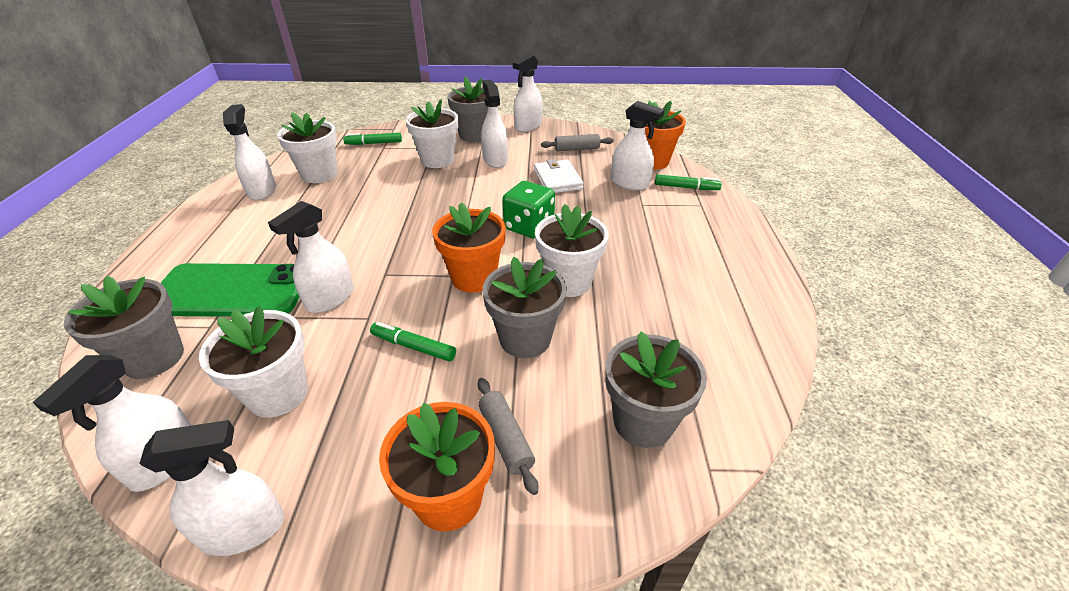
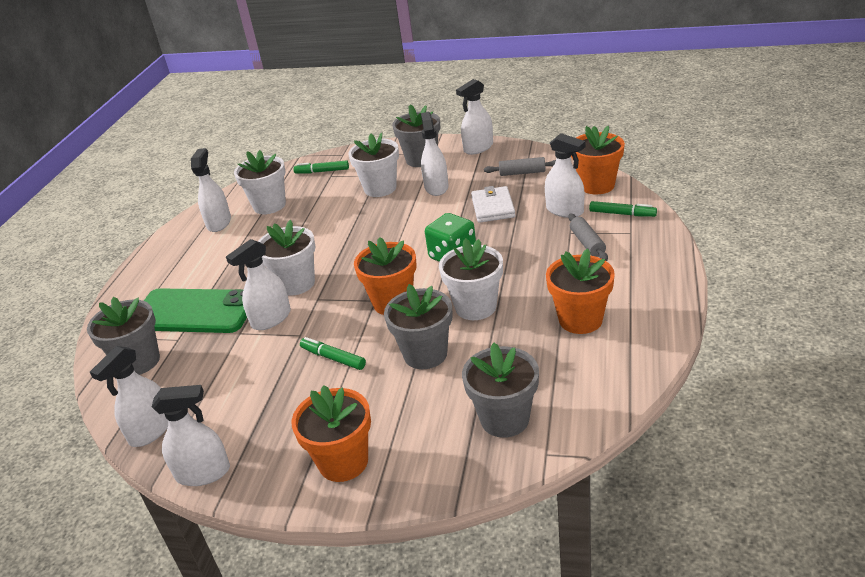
camera: 15 degrees right, 5 degrees down
(278, 394) = (228, 389): white flower pot -> white flower pot (296, 284)
(506, 438) = (393, 426): grey rolling pin -> grey rolling pin (587, 243)
(686, 295) = (580, 320): none -> orange flower pot

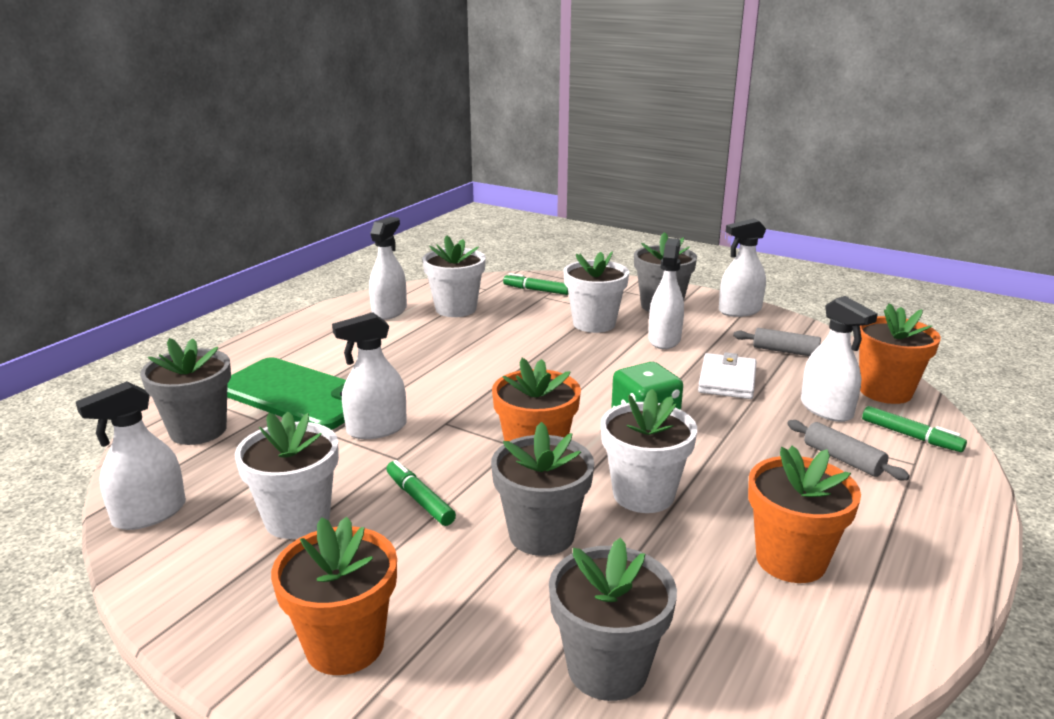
camera: 15 degrees right, 10 degrees down
(203, 473) = (165, 591): white spray bottle -> none
(296, 284) = (431, 398): white flower pot -> white flower pot (297, 518)
(587, 243) = (843, 459): grey rolling pin -> grey rolling pin turned 45 degrees counterclockwise

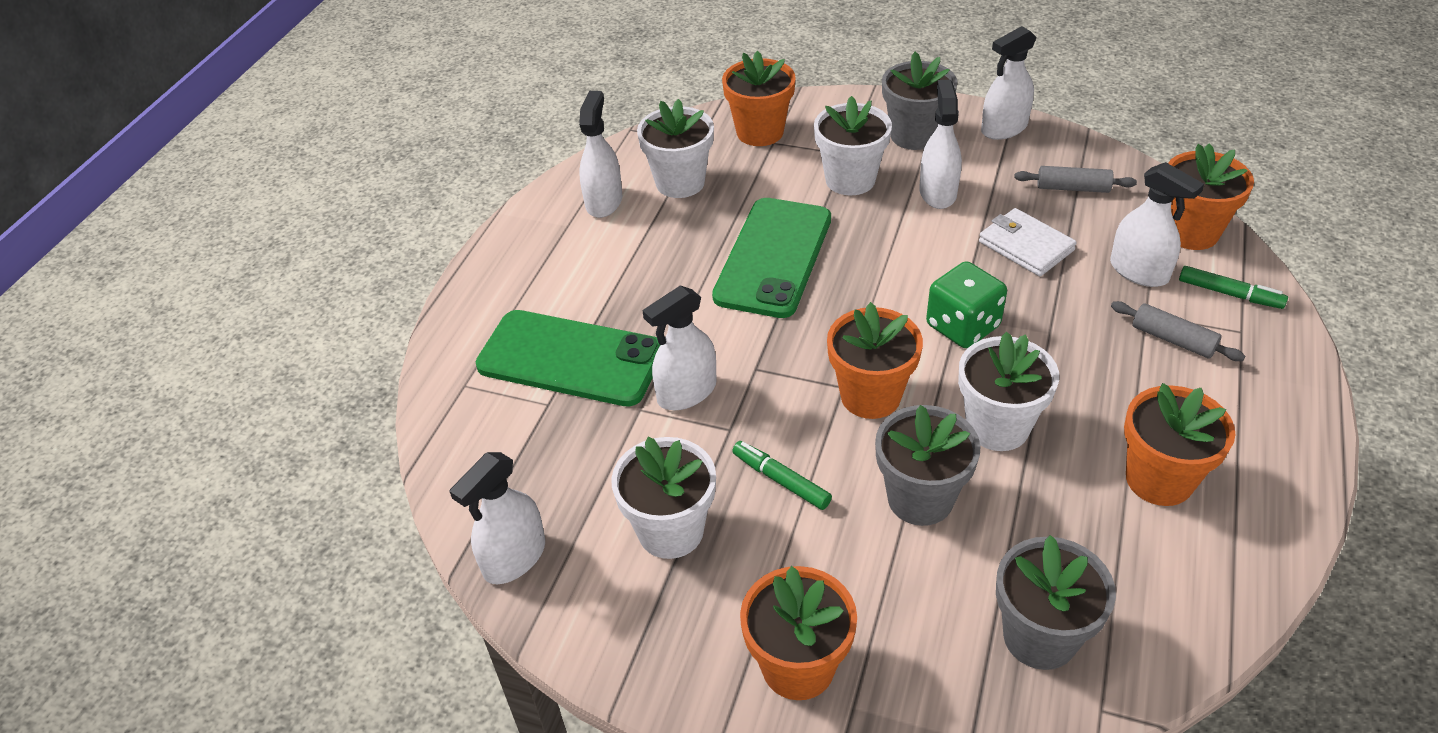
camera: 10 degrees left, 20 degrees up
(198, 430) = (492, 433): grey flower pot -> none
(503, 359) = (773, 257): none -> green phone
(536, 290) = (760, 132): green marker -> orange flower pot
(727, 380) = (1026, 246): white wallet -> white wallet turned 45 degrees counterclockwise

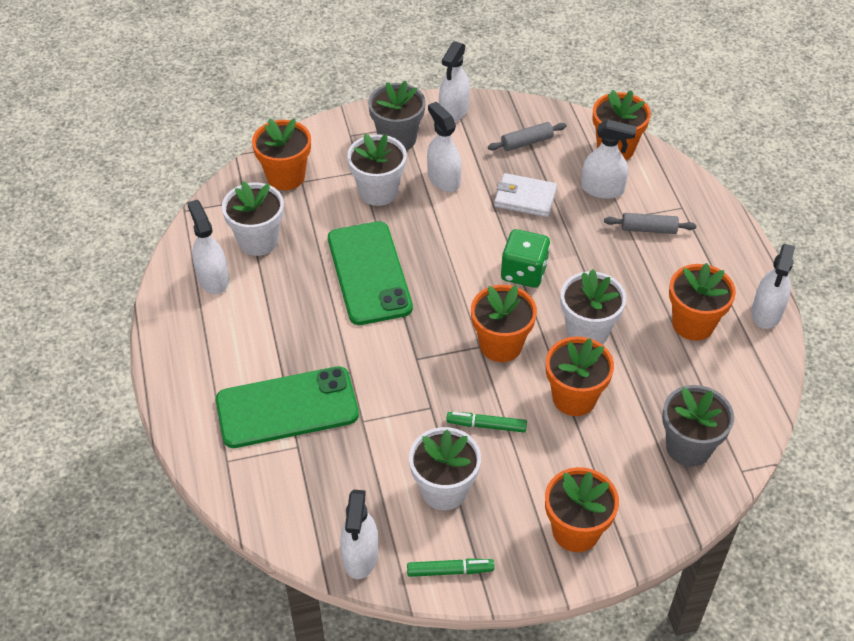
camera: 35 degrees left, 5 degrees up
(686, 392) = (384, 395): white spray bottle -> white spray bottle (766, 313)
(920, 499) = (574, 398): grey flower pot -> orange flower pot
(1229, 294) = (661, 184): green marker -> green marker (450, 571)

